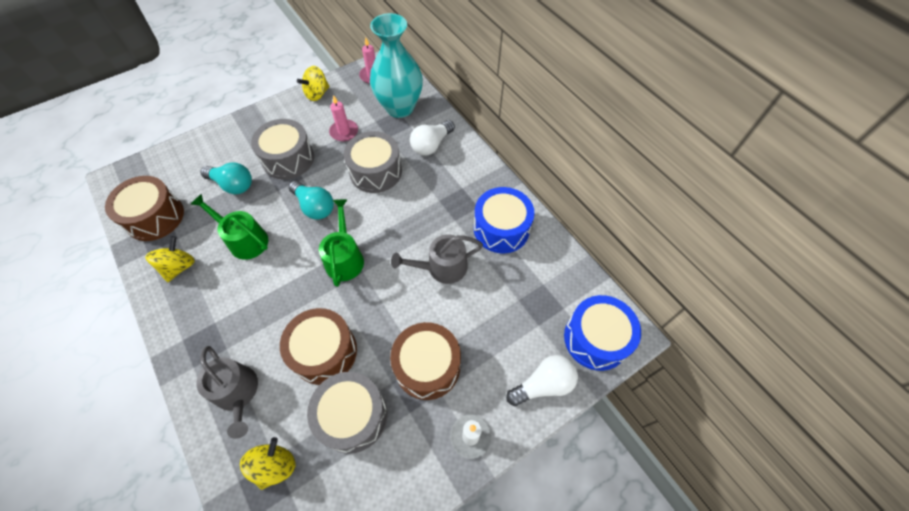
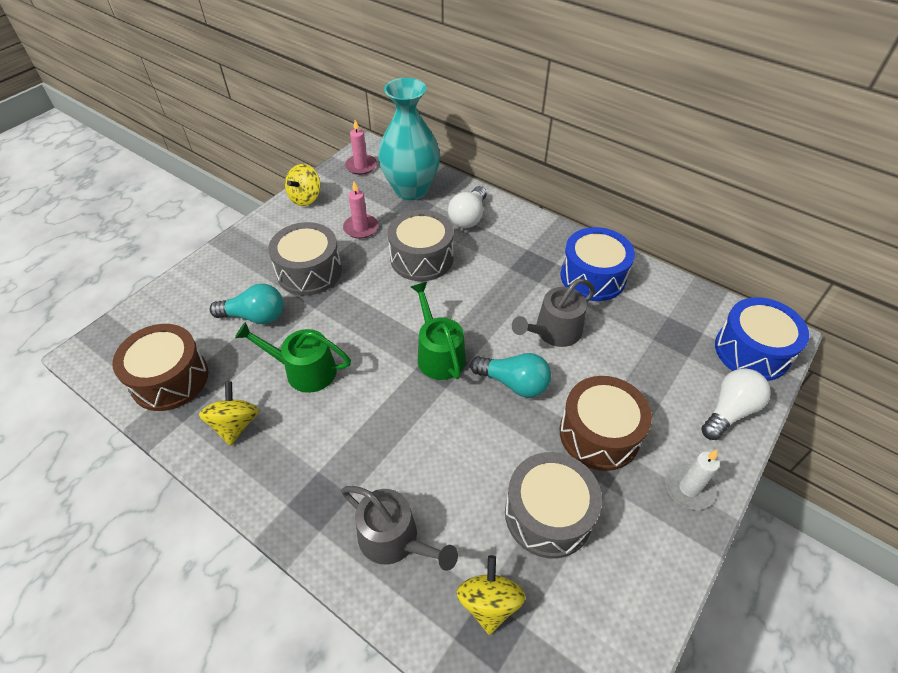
camera: 20 degrees left, 10 degrees down
(314, 206) = (371, 312): turquoise light bulb -> turquoise light bulb (513, 383)
(324, 352) = (474, 458): brown drum -> none

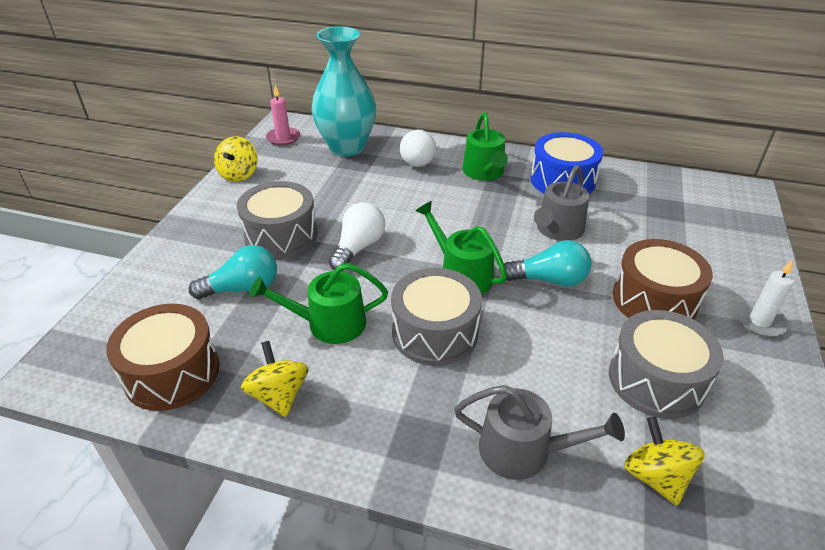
camera: 20 degrees left, 10 degrees down
(361, 228) = (314, 188): pink candle -> none
(422, 258) = (393, 199): grey drum -> grey drum (435, 332)
(522, 248) = (484, 172): none -> green watering can
(729, 411) = (747, 253): white light bulb -> white light bulb (358, 247)
(752, 351) = (731, 205): blue drum -> none

